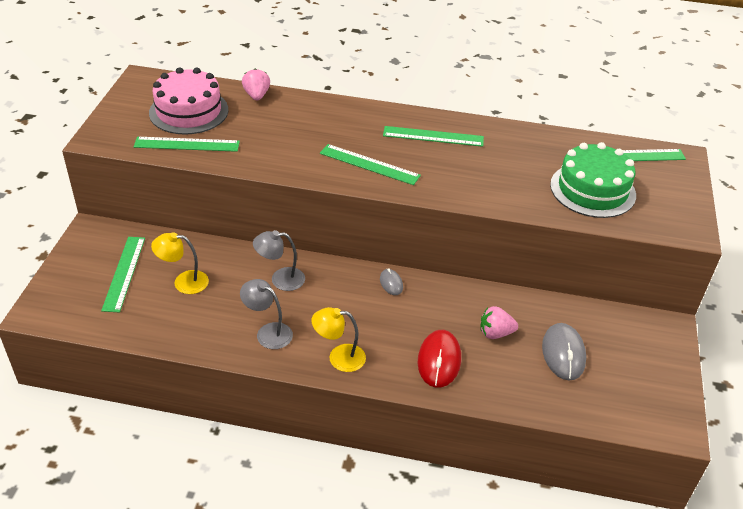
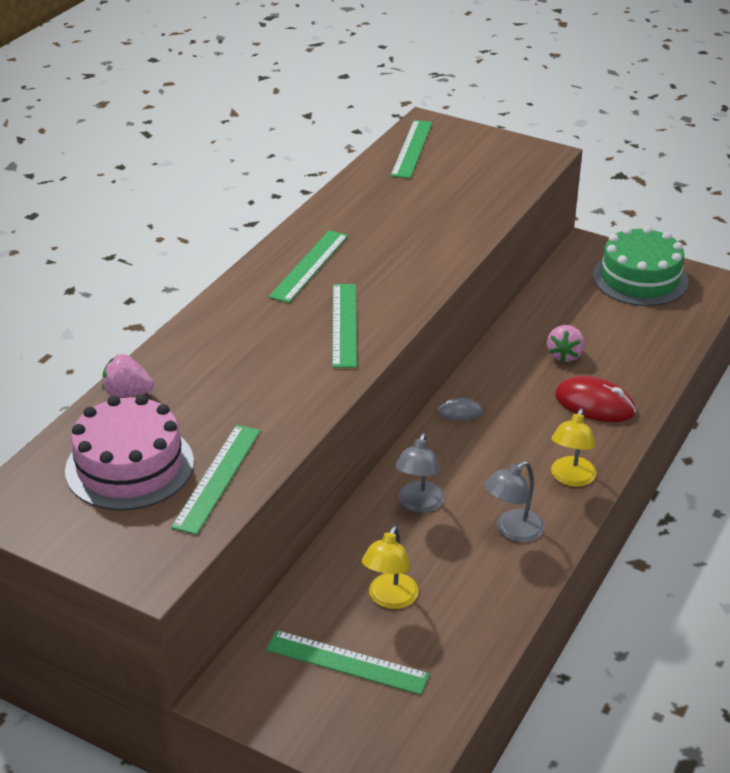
camera: 70 degrees left, 5 degrees down
(369, 164) = (344, 325): green ruler -> green ruler turned 45 degrees counterclockwise
(563, 353) = (606, 319): grey mouse -> none
(592, 190) = (459, 188): green cake -> green cake (640, 279)

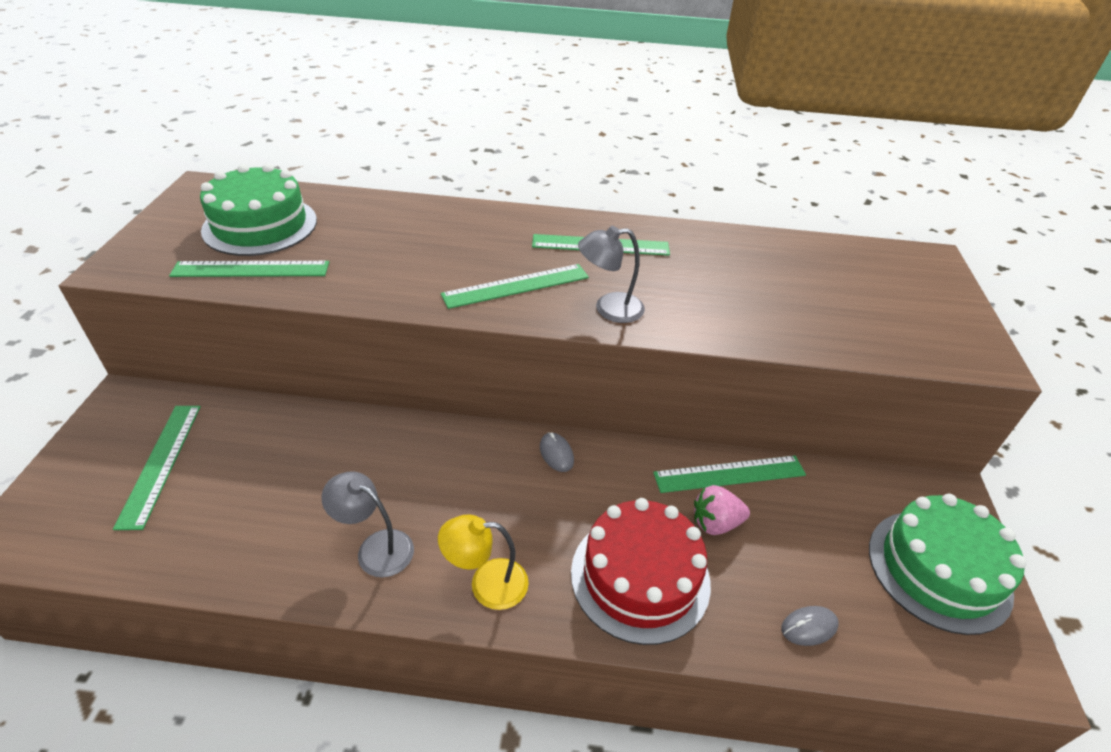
camera: 65 degrees right, 5 degrees up
(127, 393) = (357, 202): pink strawberry -> none
(129, 466) = (260, 225): pink cake -> green cake
(390, 599) = (250, 471): yellow lamp -> none
(412, 149) = (870, 259): green ruler -> green ruler (729, 474)
(419, 504) = (396, 458): grey lamp -> grey lamp (609, 308)
(594, 404) = (640, 577): red mouse -> red cake
(659, 346) = (809, 627): none -> grey mouse

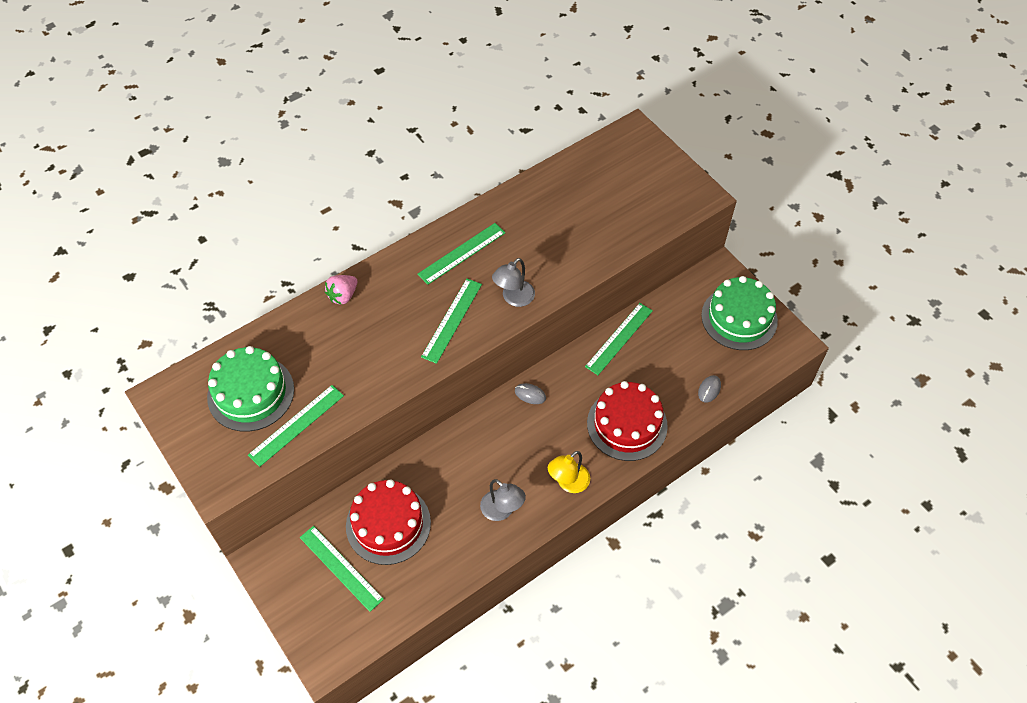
camera: 40 degrees left, 15 degrees up
(256, 460) = (388, 524): none -> red cake
(376, 547) = (502, 511): grey lamp -> grey lamp turned 120 degrees counterclockwise
(715, 523) = (635, 371): pink strawberry -> pink strawberry (343, 296)

